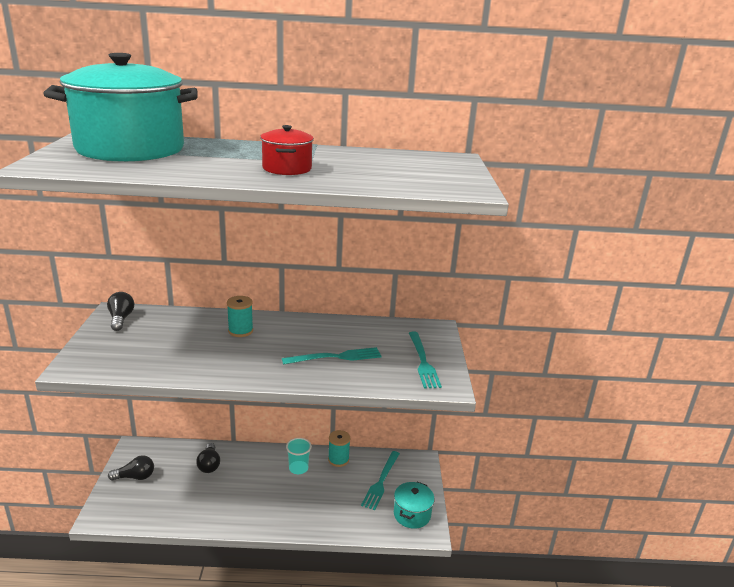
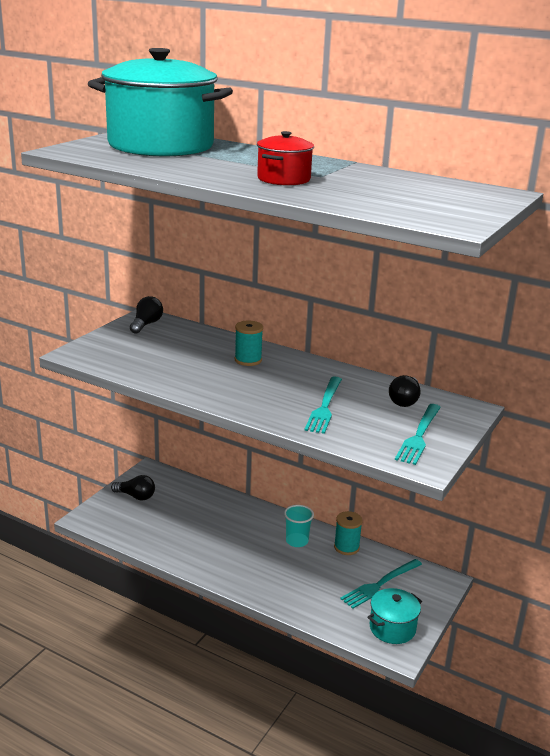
camera: 30 degrees right, 0 degrees up
(209, 465) = (209, 508): black light bulb -> black light bulb (404, 400)
(336, 357) = (324, 407): turquoise fork -> turquoise fork turned 90 degrees clockwise

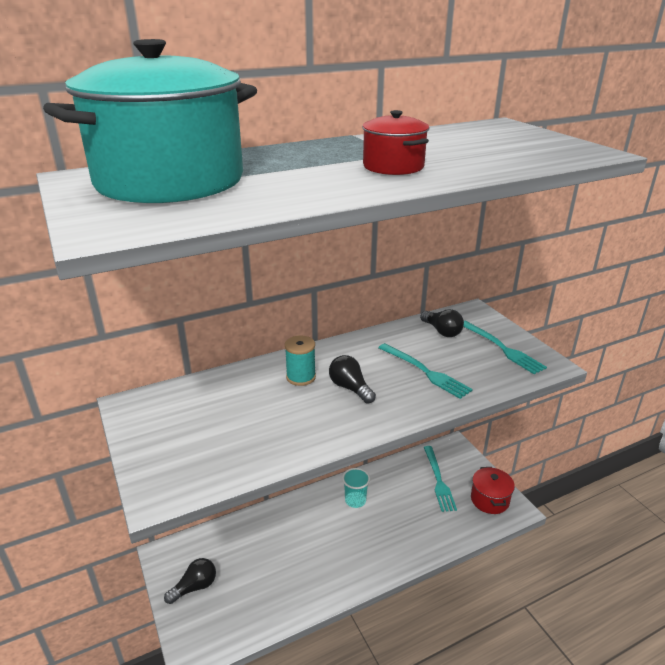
camera: 55 degrees left, 5 degrees up
(146, 324) = (148, 411): black light bulb -> black light bulb (350, 388)
(346, 547) = (384, 475): turquoise spool -> none
(392, 628) = (489, 500): turquoise pot -> red pot

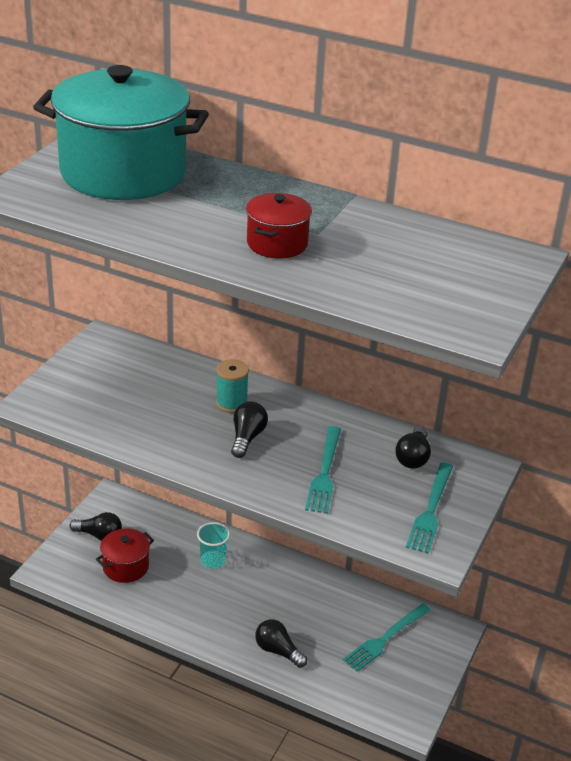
camera: 50 degrees right, 5 degrees up
(355, 500) = (290, 587): turquoise cup -> turquoise cup (213, 561)
(408, 541) = (278, 651): none -> black light bulb
(489, 500) = (401, 694): red pot -> red pot (125, 567)

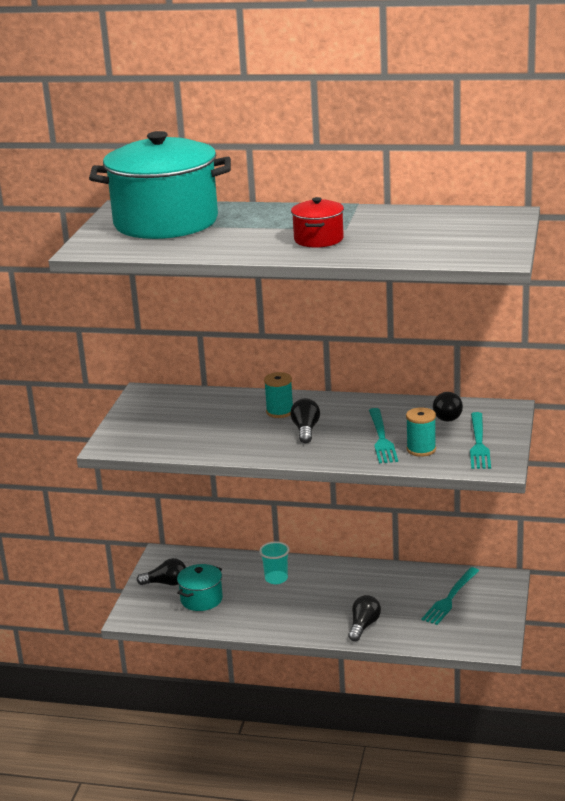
camera: 10 degrees left, 10 degrees down
(125, 567) = (201, 599): red pot -> turquoise pot
(278, 651) = (363, 626): black light bulb -> black light bulb turned 90 degrees clockwise
(361, 502) = (421, 449): none -> turquoise spool

